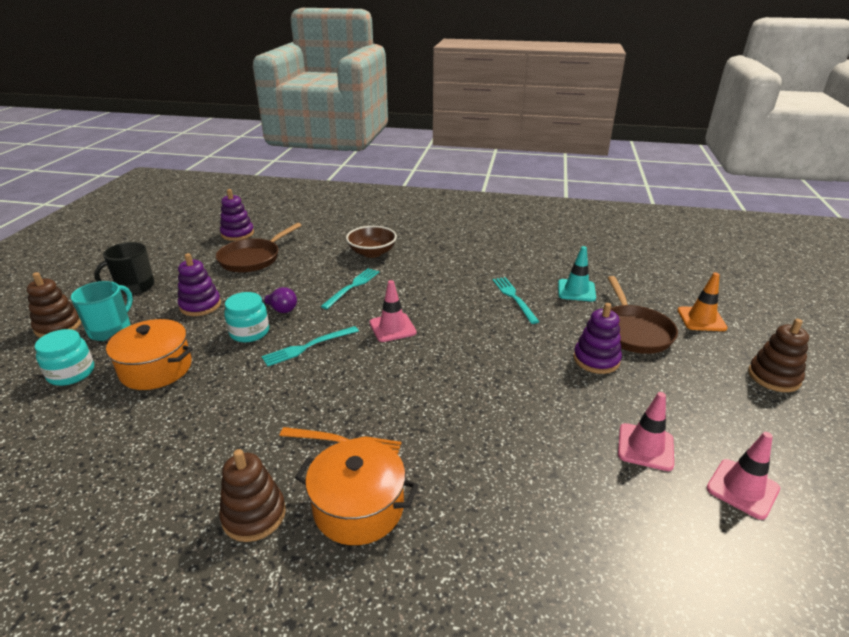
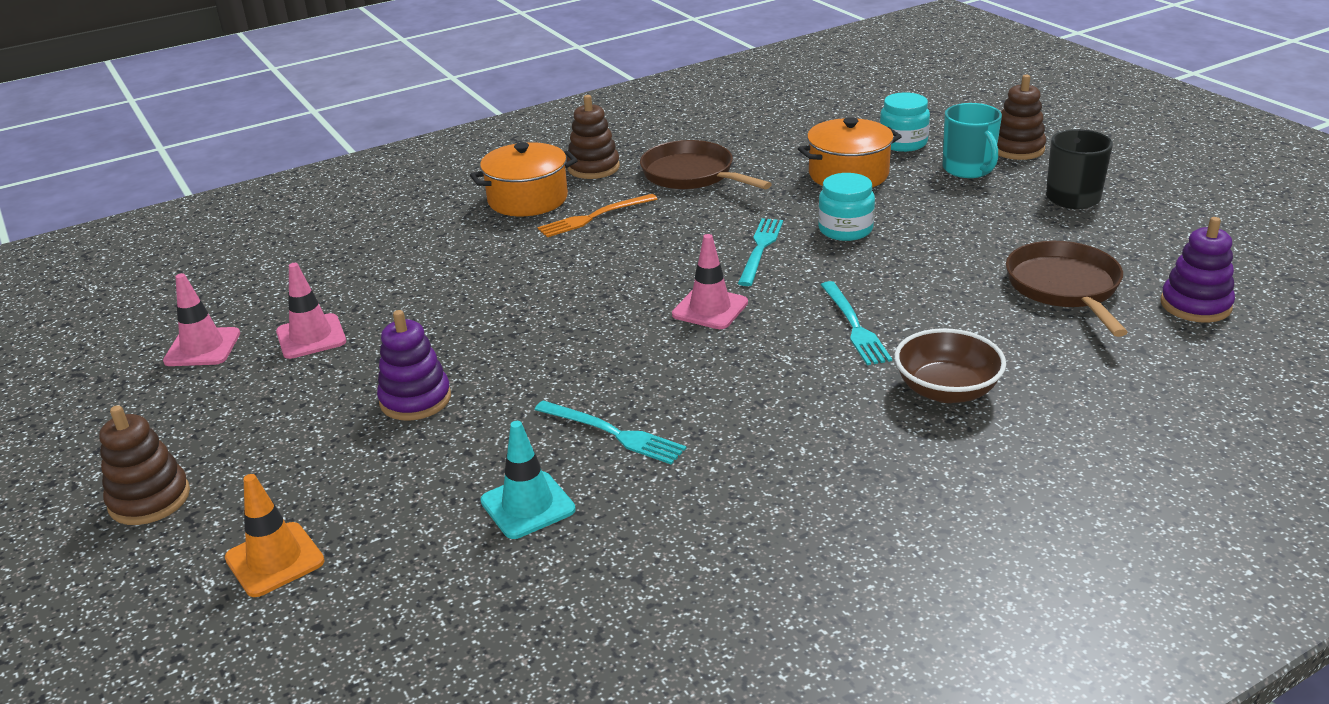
camera: 140 degrees right, 0 degrees up
(200, 305) = (957, 220): purple stacking toy -> none
(280, 309) = (871, 260): purple light bulb -> none
(633, 331) = (384, 471): brown pan -> brown pan (692, 175)

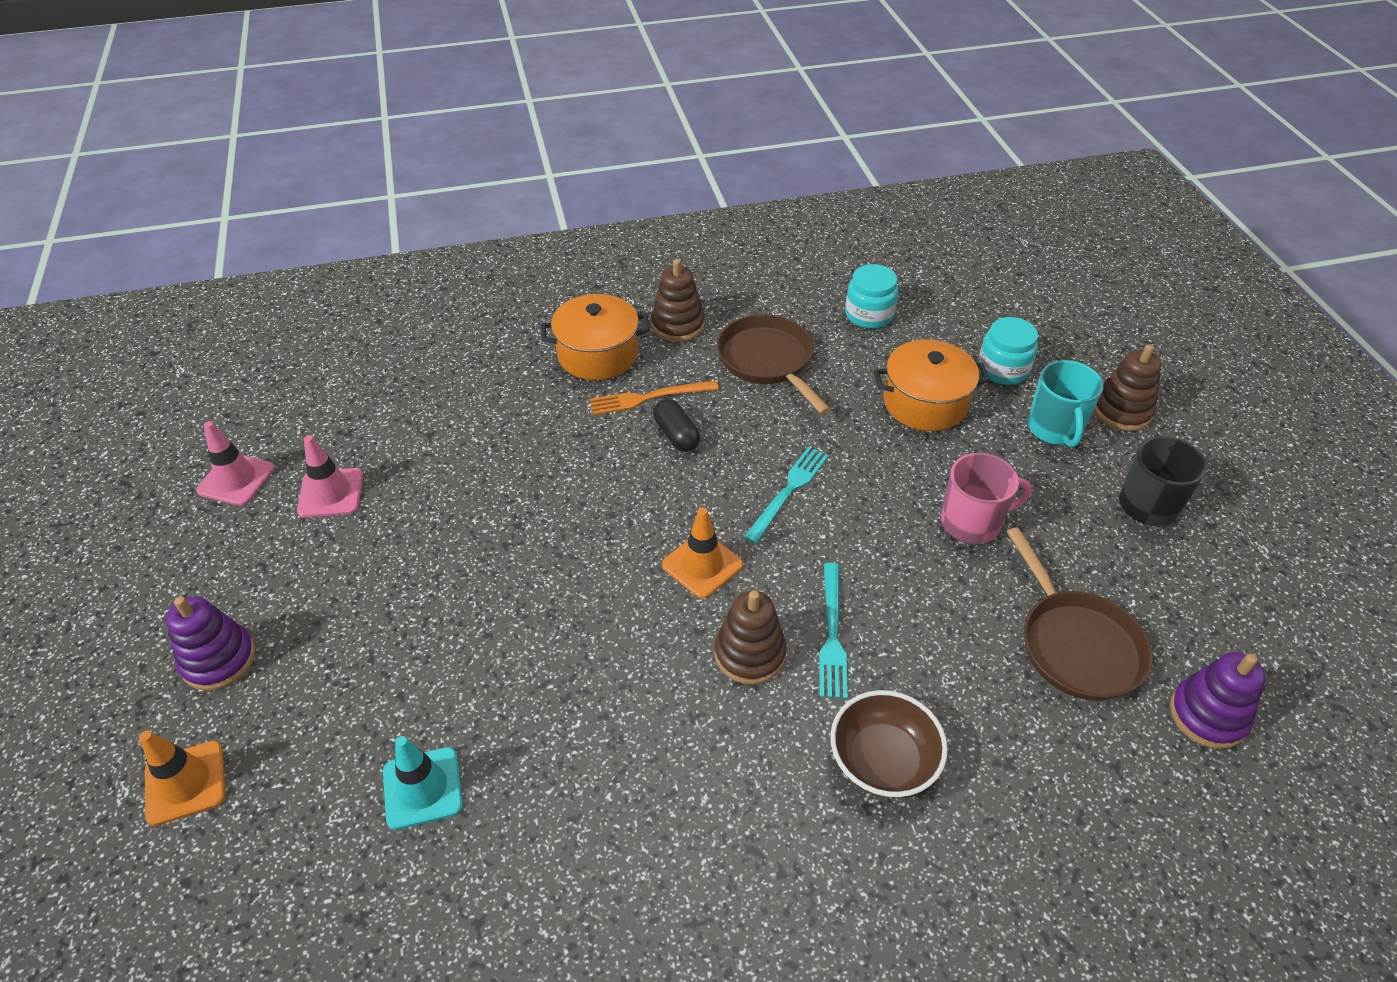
camera: 15 degrees right, 15 degrees up
(149, 499) = (118, 667): brown stacking toy -> brown stacking toy (750, 654)
(415, 399) = (385, 608): purple stacking toy -> purple stacking toy (218, 660)
(613, 433) = (538, 714): turquoise fork -> none
(635, 235) = (676, 435): none -> black capsule
(710, 309) = (702, 565): pink traffic cone -> orange traffic cone
(845, 229) = (885, 486): turquoise jar -> turquoise jar (869, 314)
(933, 236) = (972, 522): none -> pink mug
(1065, 288) = (1076, 644): brown pan -> brown pan turned 150 degrees clockwise

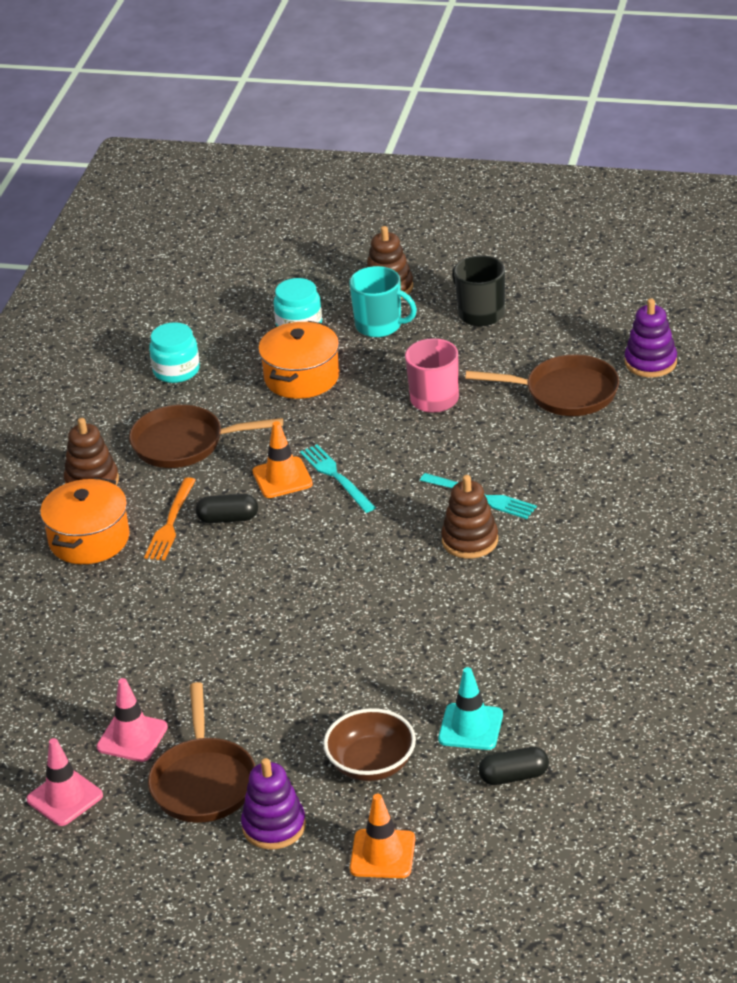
camera: 60 degrees left, 10 degrees down
(277, 573) = (203, 782): none -> brown pan
(344, 874) = (514, 776): none -> black capsule
(702, 565) = (374, 541): orange traffic cone -> orange traffic cone (282, 478)
(883, 760) = (591, 507): brown bowl -> brown bowl (371, 764)

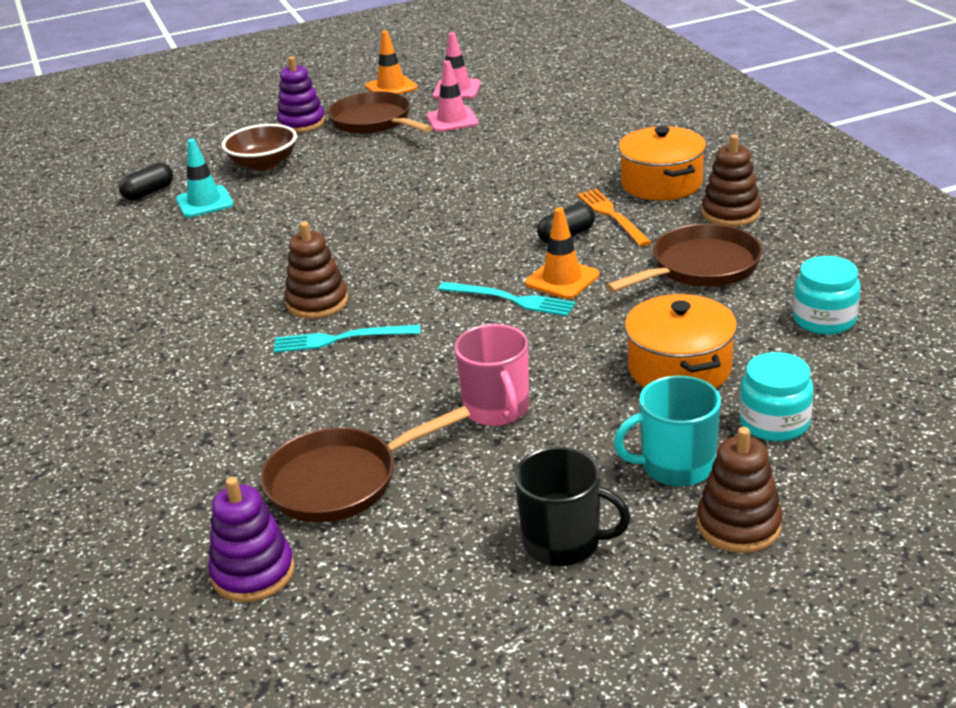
camera: 145 degrees right, 5 degrees down
(382, 854) = (214, 137): orange traffic cone -> orange traffic cone (391, 87)

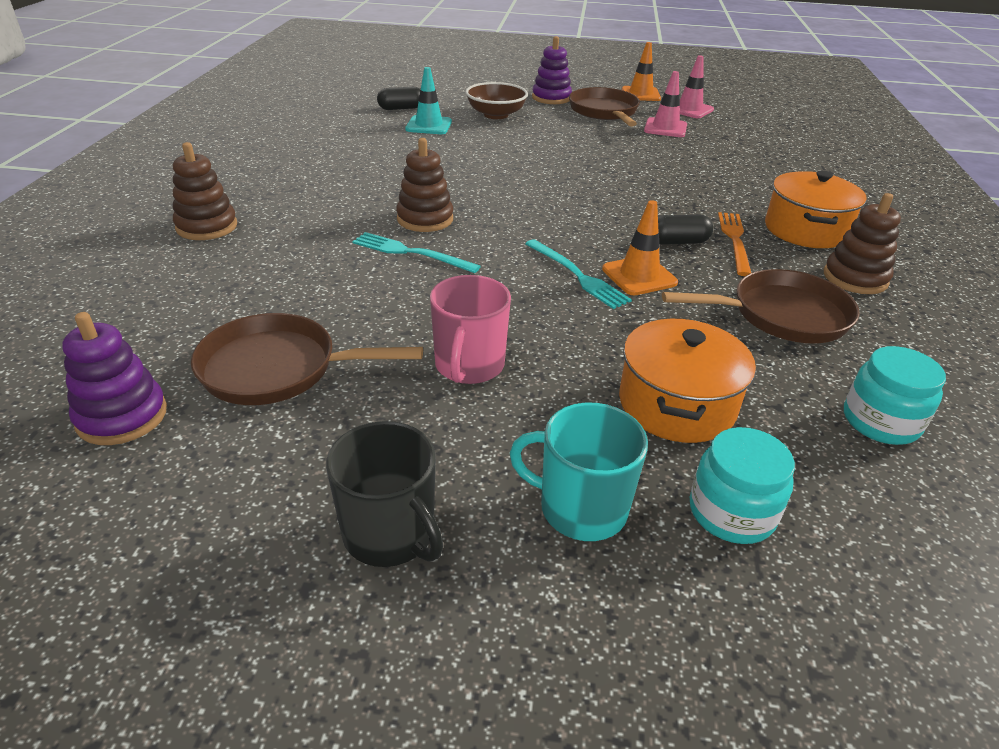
camera: 25 degrees right, 5 degrees up
(738, 525) = (587, 619): brown stacking toy -> brown stacking toy (207, 227)

